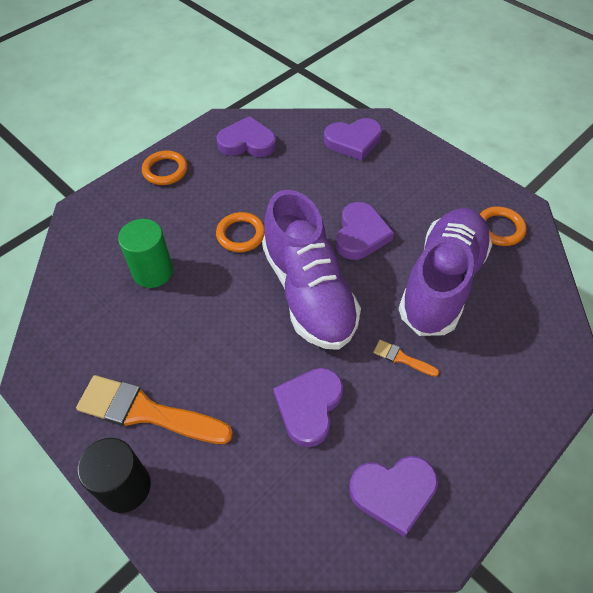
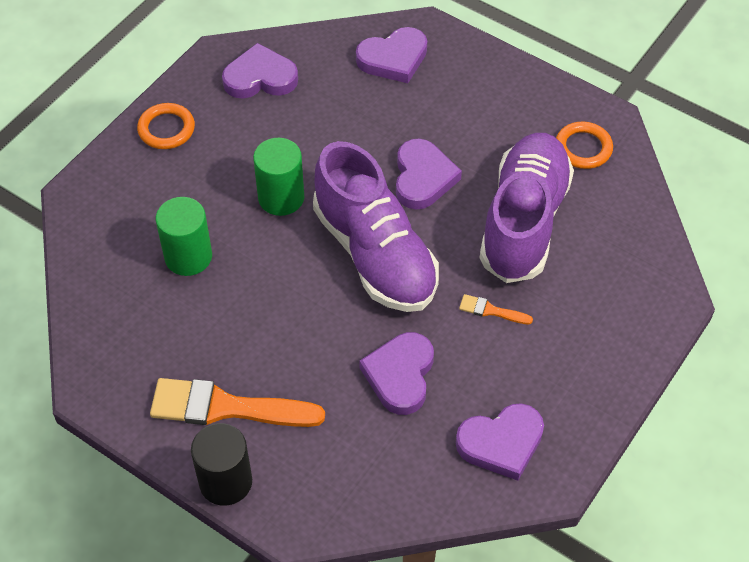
camera: 10 degrees left, 0 degrees up
(241, 234) = (281, 197): orange ring -> green cylinder

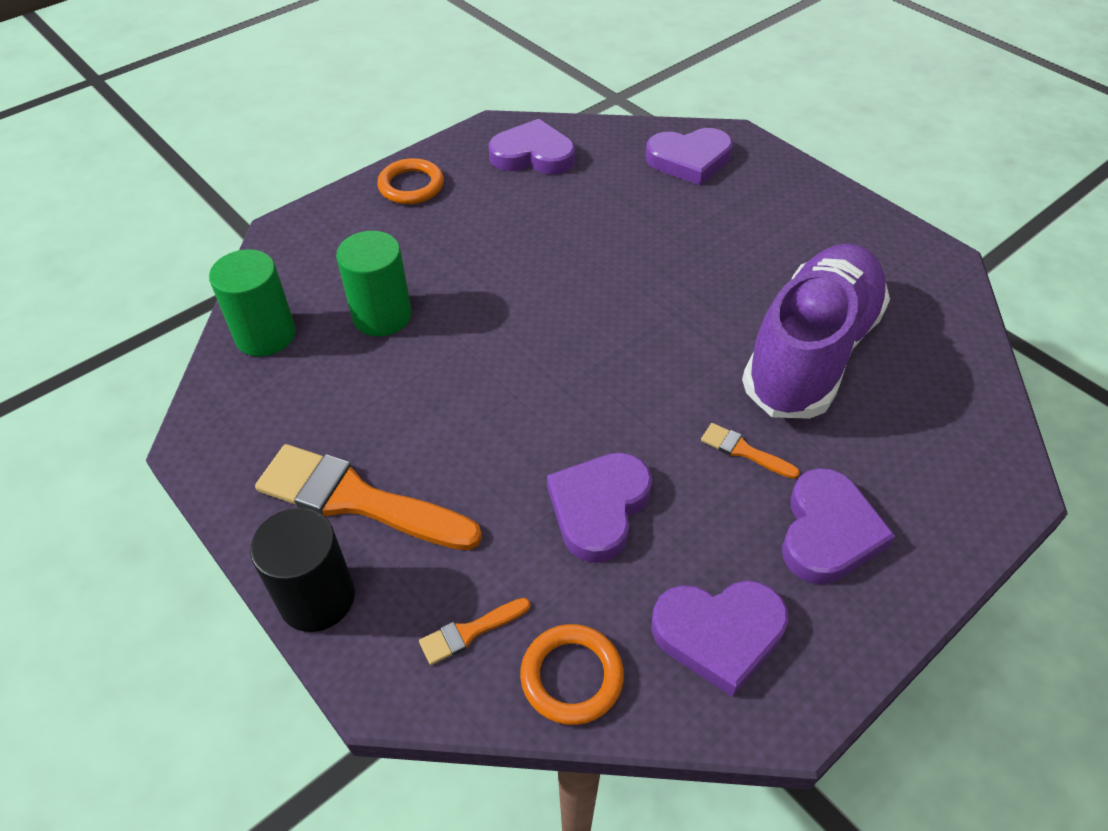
camera: 15 degrees right, 5 degrees down
(281, 197) = (514, 274): green cylinder -> green cylinder (265, 335)
(338, 479) = (470, 632): none -> orange brush
(375, 254) = (609, 355): purple shoe -> none
(423, 178) = (692, 282): purple heart -> purple heart (828, 532)
(583, 148) = (903, 285): orange ring -> orange ring (572, 676)

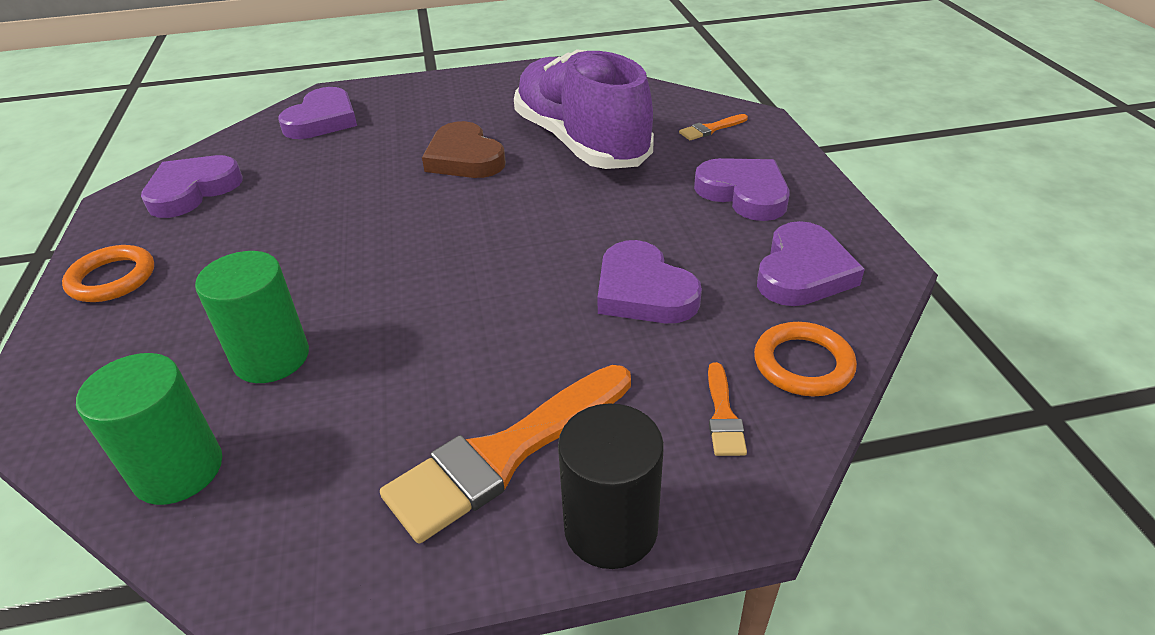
camera: 60 degrees left, 10 degrees down
(708, 282) = (464, 158): none -> brown heart
(744, 451) = (645, 201): orange brush -> orange brush (711, 129)

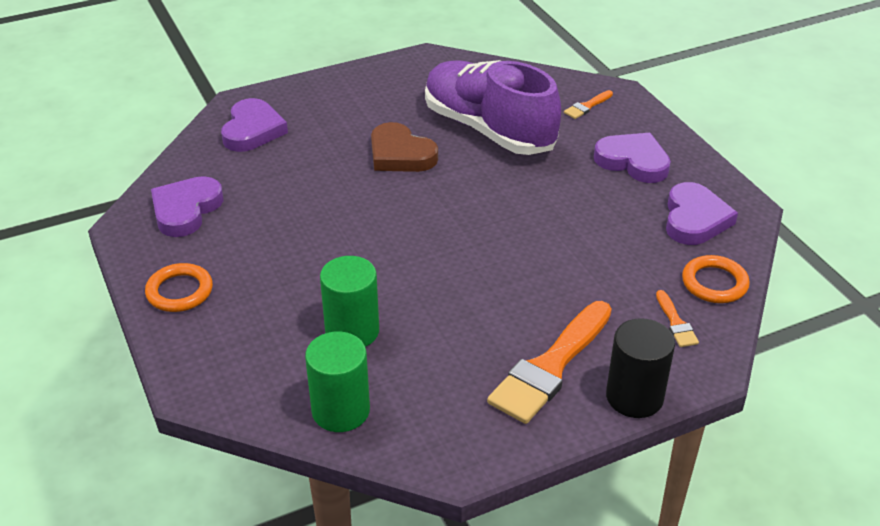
camera: 15 degrees left, 0 degrees up
(643, 291) = (591, 248): purple heart -> none

